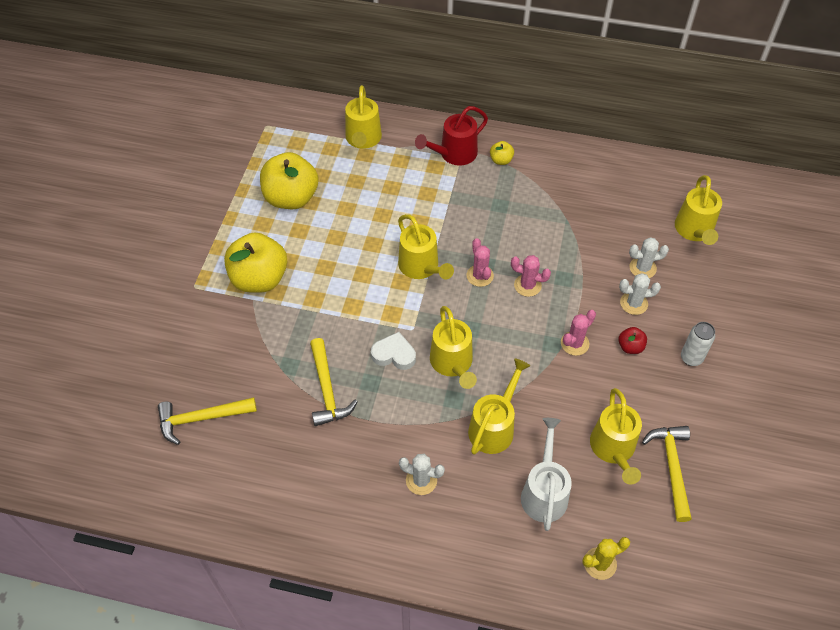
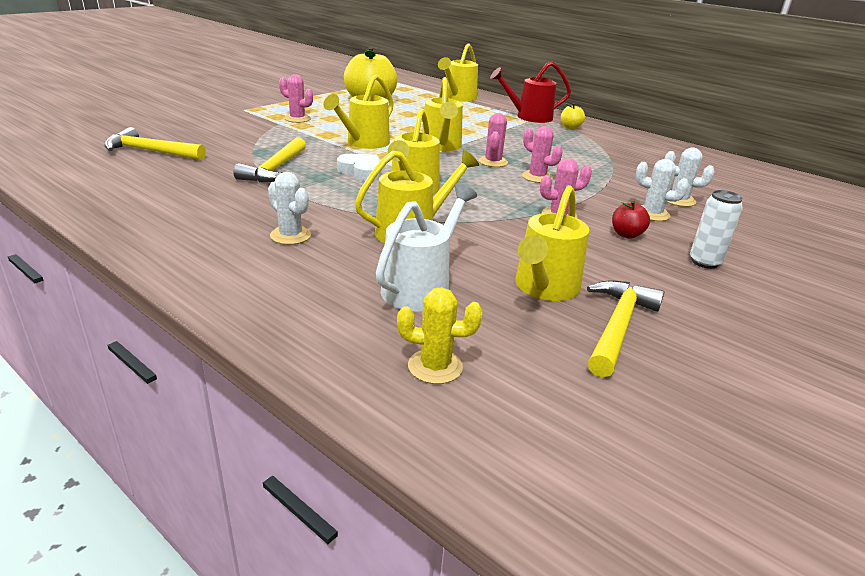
camera: 25 degrees right, 25 degrees down
(259, 279) = (297, 119): yellow apple -> pink cactus
(694, 231) = (758, 198): yellow watering can -> yellow watering can (364, 143)

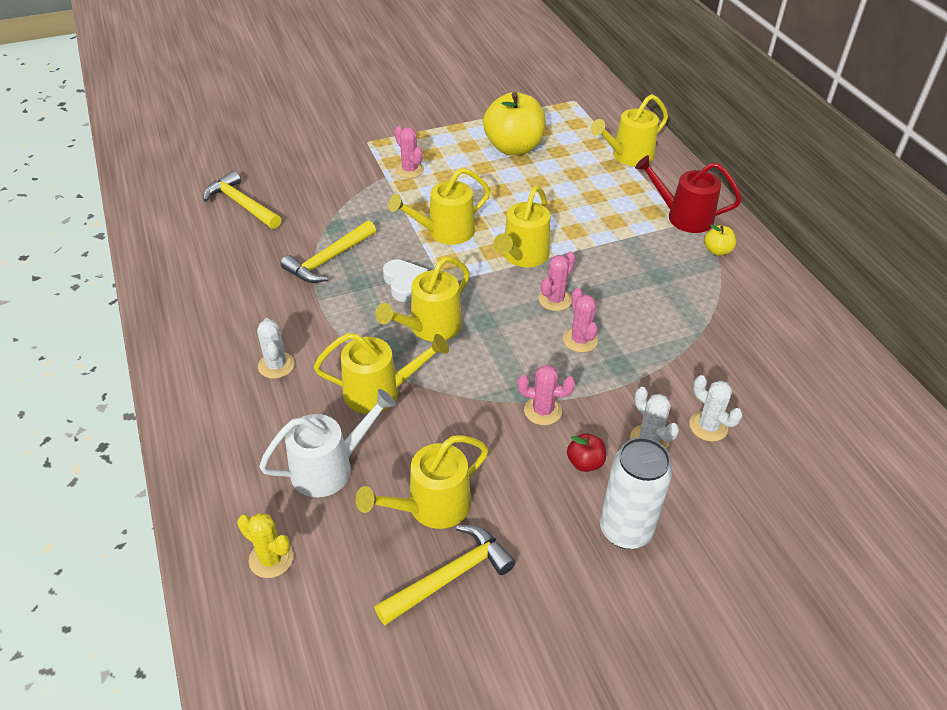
camera: 30 degrees right, 15 degrees up
(704, 262) = (625, 530): white can -> white can, size x1.58

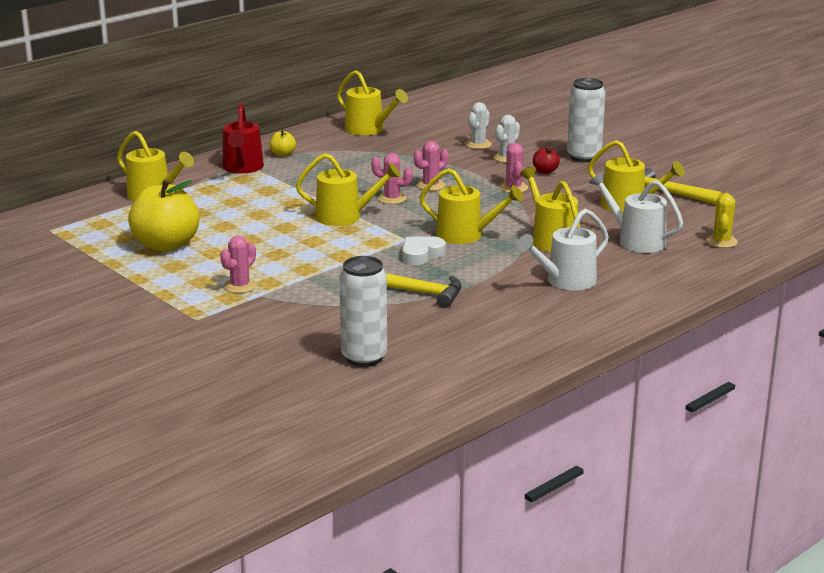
camera: 110 degrees left, 20 degrees down
(242, 204) = (364, 357): yellow hammer -> white can
(276, 365) = (565, 281): white cactus -> white watering can
(444, 232) = (335, 252): yellow watering can -> yellow watering can (369, 130)

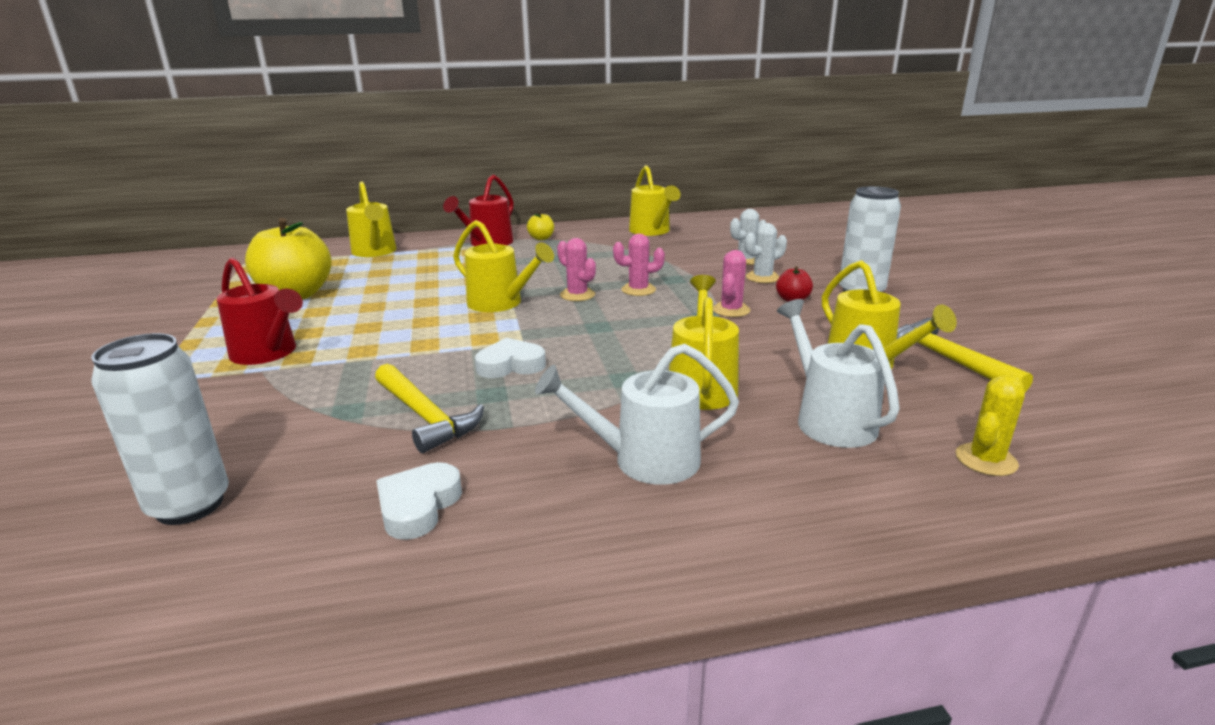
camera: 30 degrees right, 0 degrees up
(240, 286) = (268, 353): pink cactus -> red watering can
(466, 235) = (598, 354): yellow watering can -> none
(483, 327) = (418, 506): none -> white heart

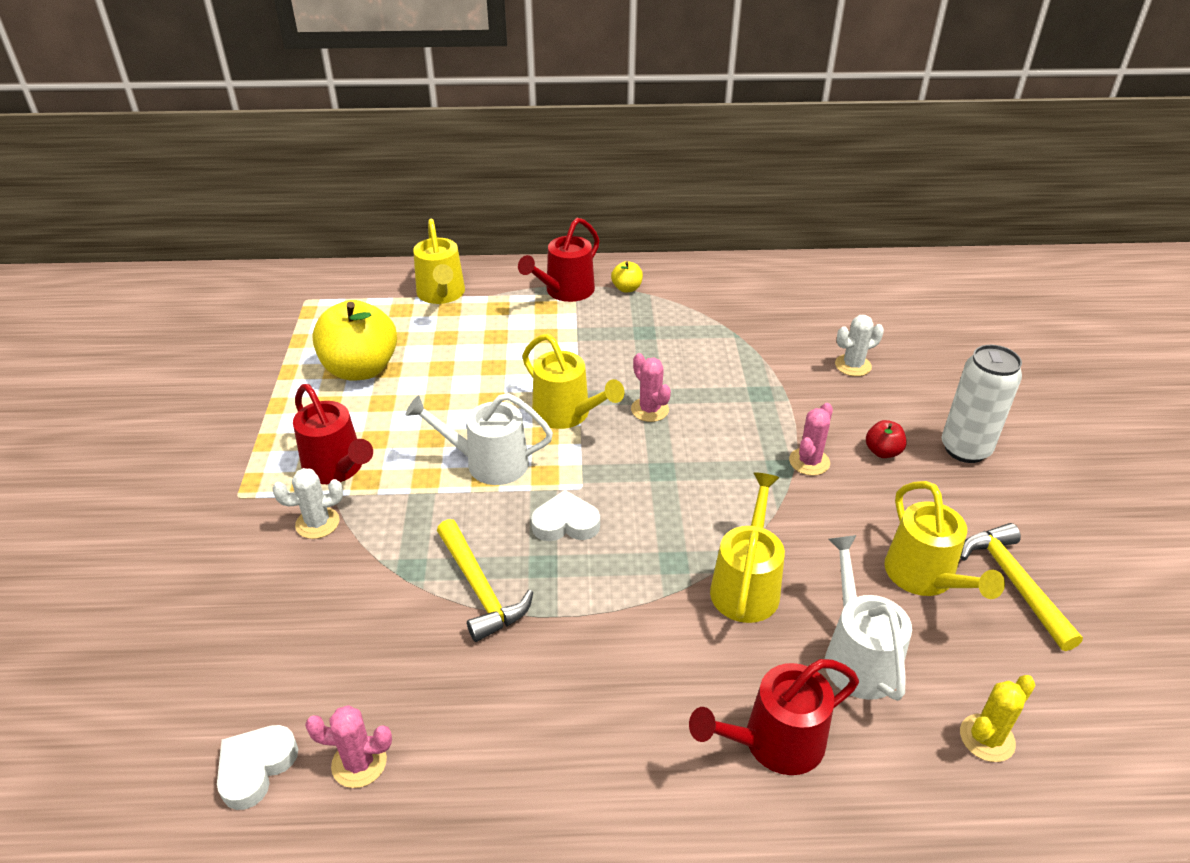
camera: 10 degrees right, 15 degrees up
(189, 505) = (285, 673): white can -> none
(418, 506) = (468, 707): white heart -> white heart (256, 768)
(638, 290) = (717, 409): pink cactus -> pink cactus (359, 763)
(644, 460) = (668, 683): white watering can -> white watering can (488, 463)
(652, 231) = (757, 289): yellow watering can -> none
(762, 277) = (861, 404): white cactus -> white cactus (317, 523)
(772, 491) = (773, 743): none -> red watering can

